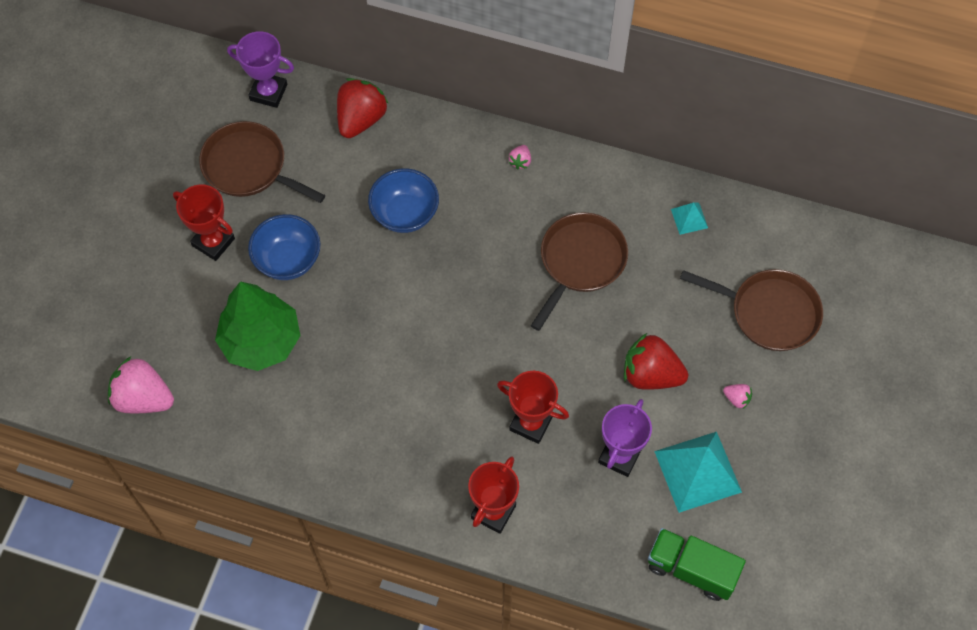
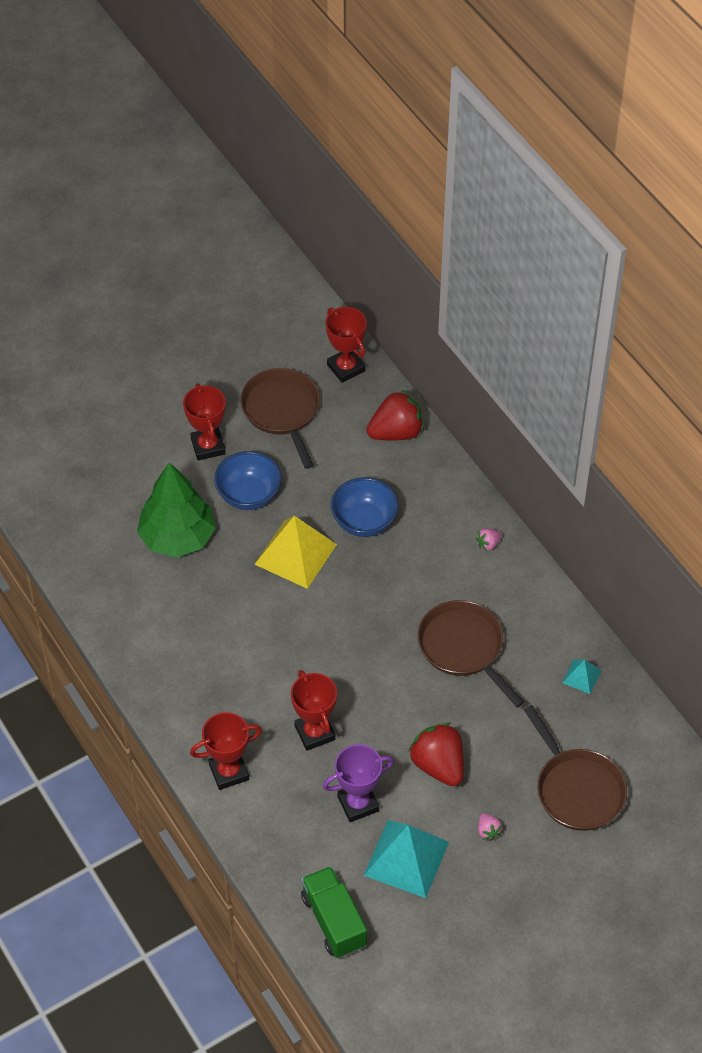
camera: 40 degrees right, 10 degrees down
(143, 398) = (63, 518): pink strawberry -> none
(268, 92) = (346, 368): purple trophy -> red trophy
(374, 282) = (295, 554): none -> yellow pyramid
(580, 262) = (463, 648): brown pan -> brown pan turned 105 degrees counterclockwise

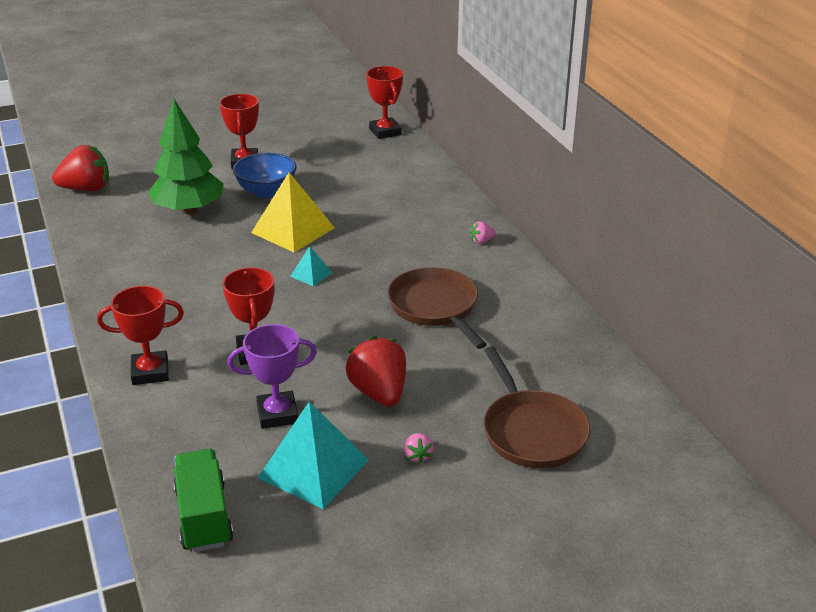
camera: 10 degrees right, 20 degrees down
(282, 411) = (319, 149): brown pan -> none
(364, 521) = (366, 216): blue bowl -> none
(396, 432) = (416, 169): red strawberry -> red strawberry (86, 189)
(581, 676) = (556, 341): turquoise pyramid -> turquoise pyramid (311, 274)

